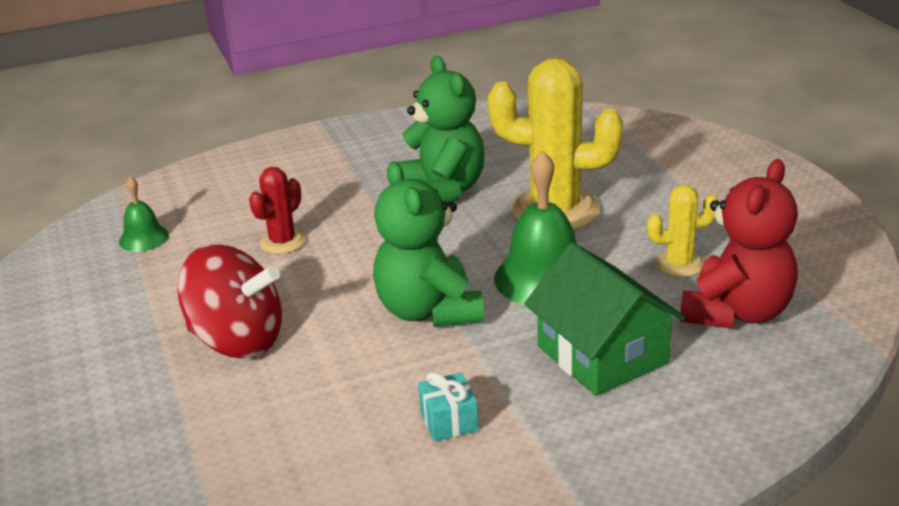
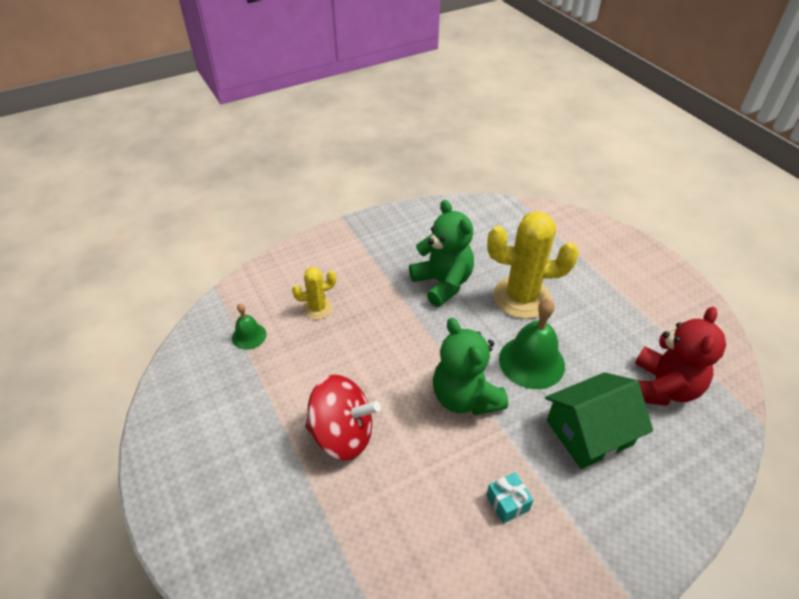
camera: 10 degrees left, 15 degrees up
(282, 242) = (348, 335): red cactus -> none
(602, 355) = (589, 432): green house -> green house turned 75 degrees counterclockwise
(679, 264) = (614, 344): yellow cactus -> yellow cactus (317, 308)

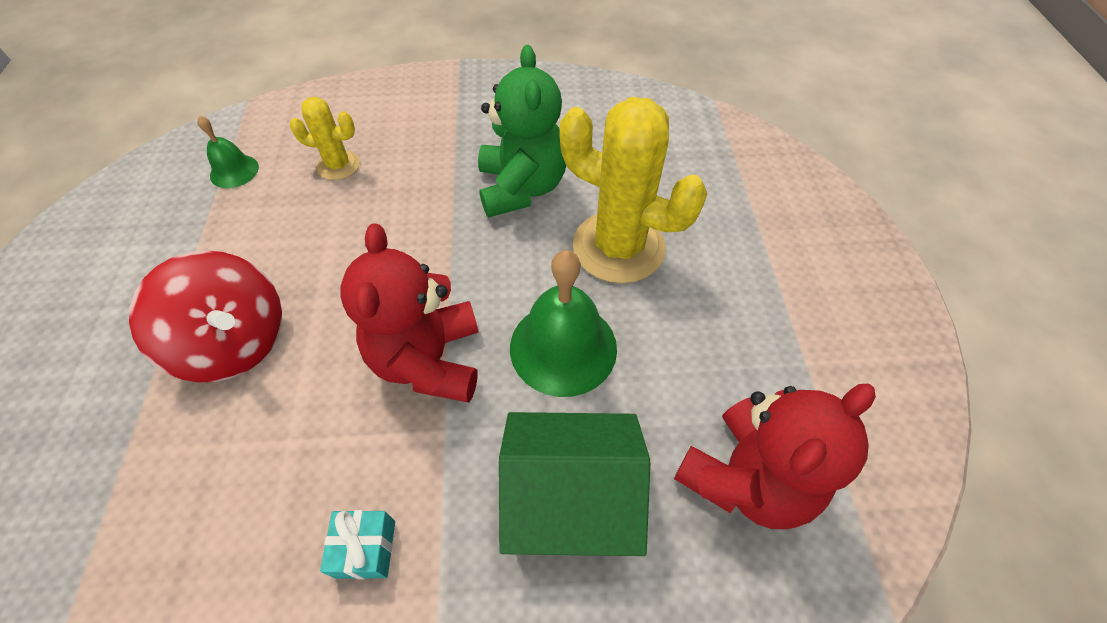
camera: 25 degrees right, 10 degrees up
(465, 397) = (429, 360): green teddy bear -> red teddy bear

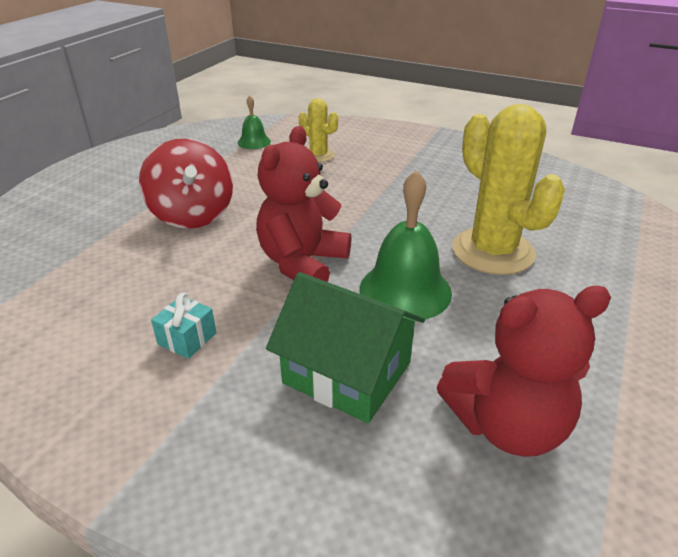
camera: 30 degrees right, 20 degrees down
(521, 188) = (438, 199): green teddy bear -> none

